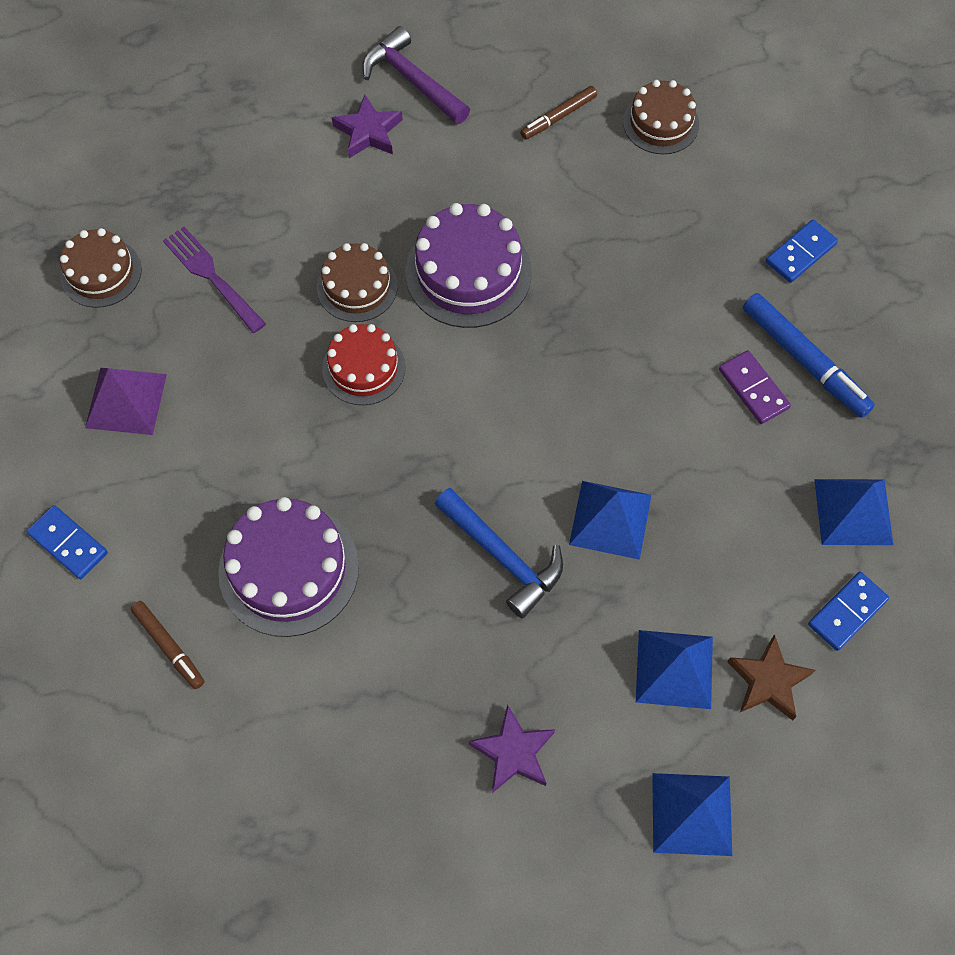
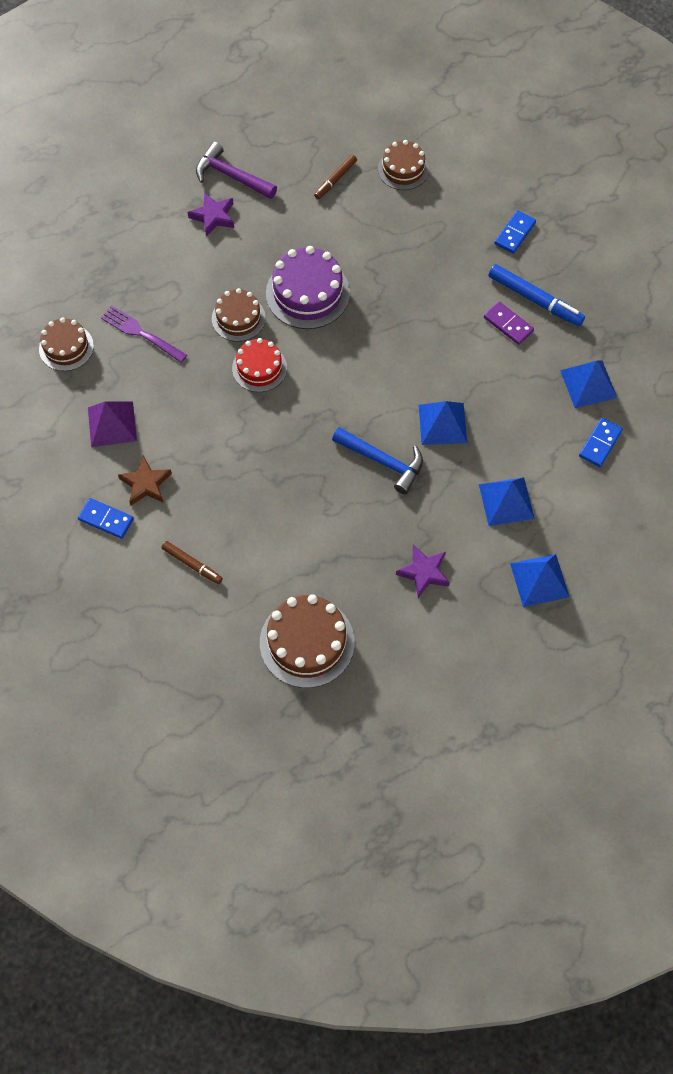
camera: 15 degrees left, 0 degrees up
(289, 569) = (252, 501): purple cake -> none
(299, 819) = (307, 642): none -> brown cake
(768, 681) = (564, 494): brown star -> brown star (146, 484)

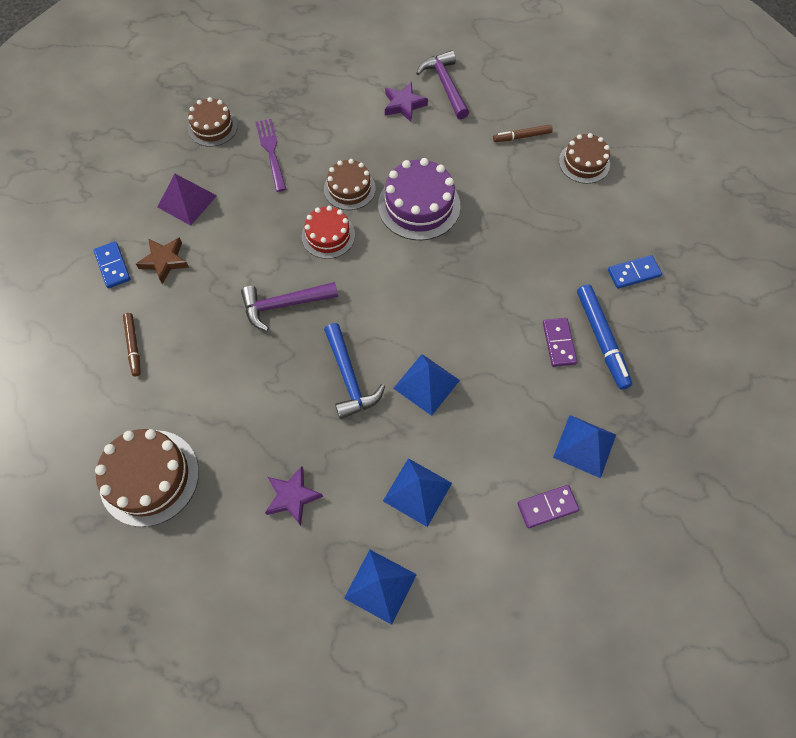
camera: 40 degrees right, 0 degrees up
(279, 446) = (284, 305): none -> purple hammer
(600, 443) = (547, 507): blue domino -> purple domino

